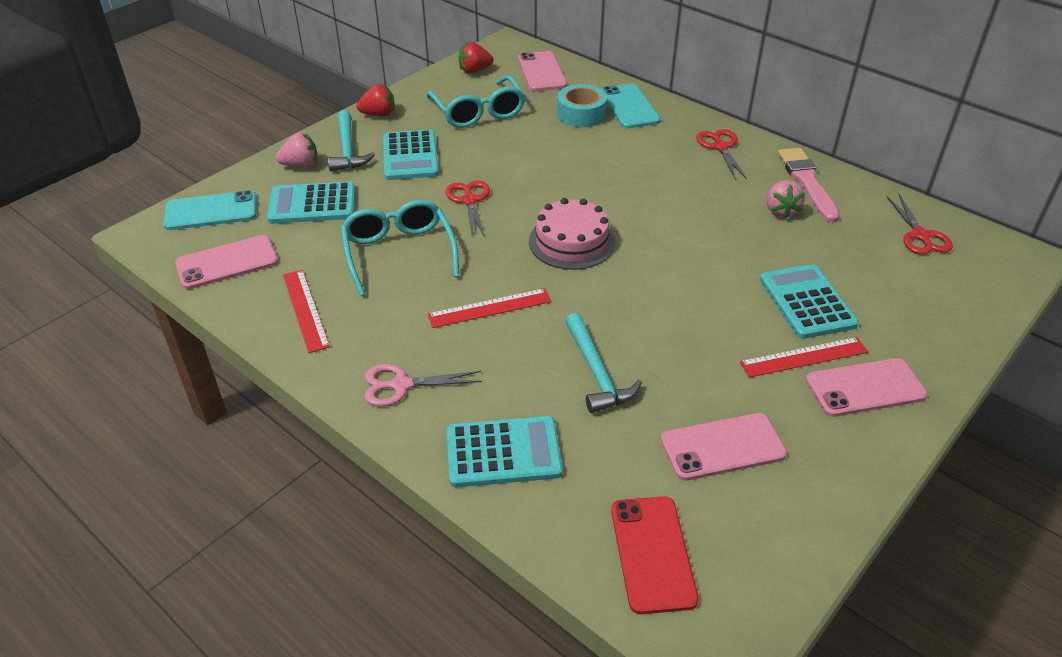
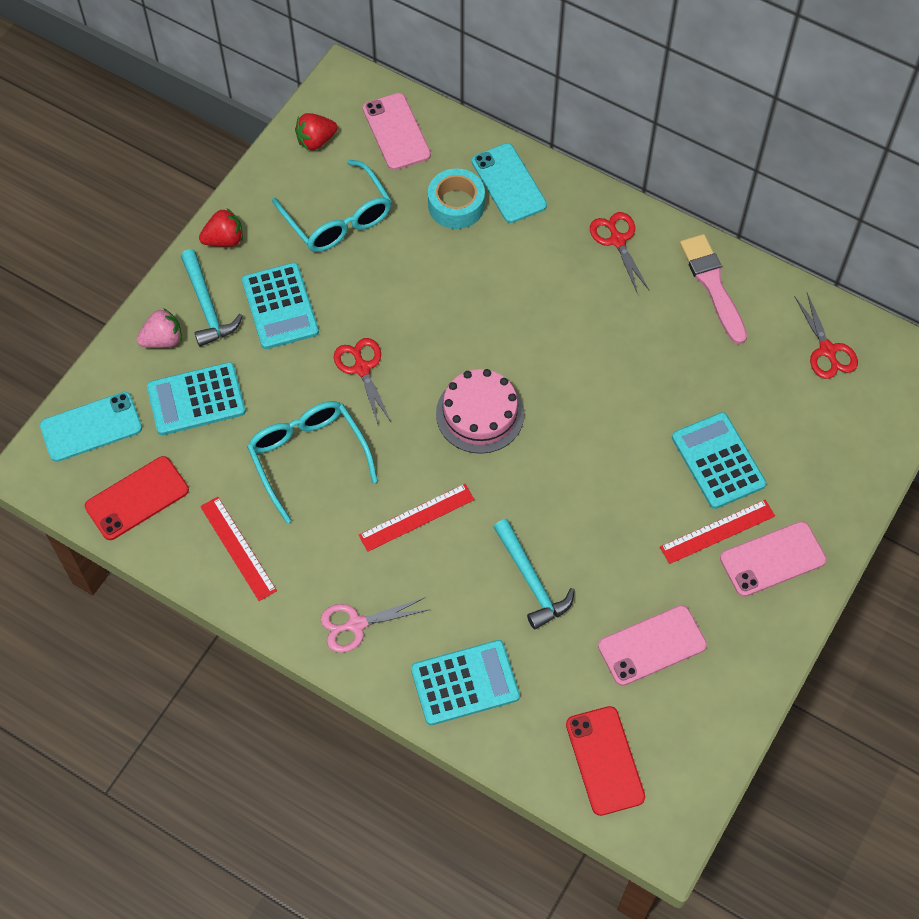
camera: 10 degrees left, 20 degrees up
(227, 262) = (137, 498): pink phone -> red phone
(780, 210) = (687, 334): pink strawberry -> none

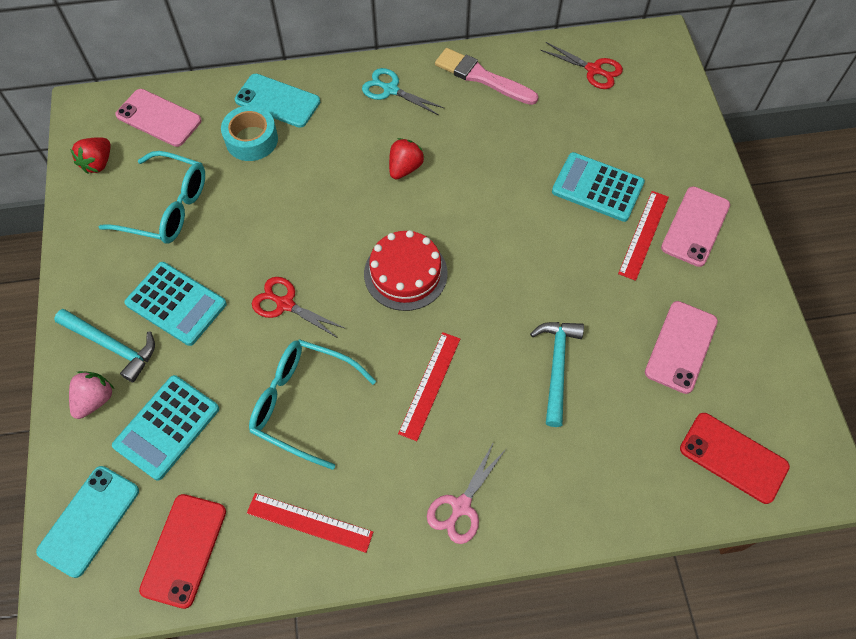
camera: 40 degrees left, 0 degrees up
(224, 239) = (83, 284): red strawberry -> red strawberry (405, 168)
(465, 683) = (583, 483): turquoise calculator -> none
(480, 413) = (405, 273): pink cake -> red cake
(531, 581) = (557, 366): turquoise hammer -> turquoise hammer turned 105 degrees counterclockwise
(617, 240) = (390, 90): red scissors -> turquoise scissors

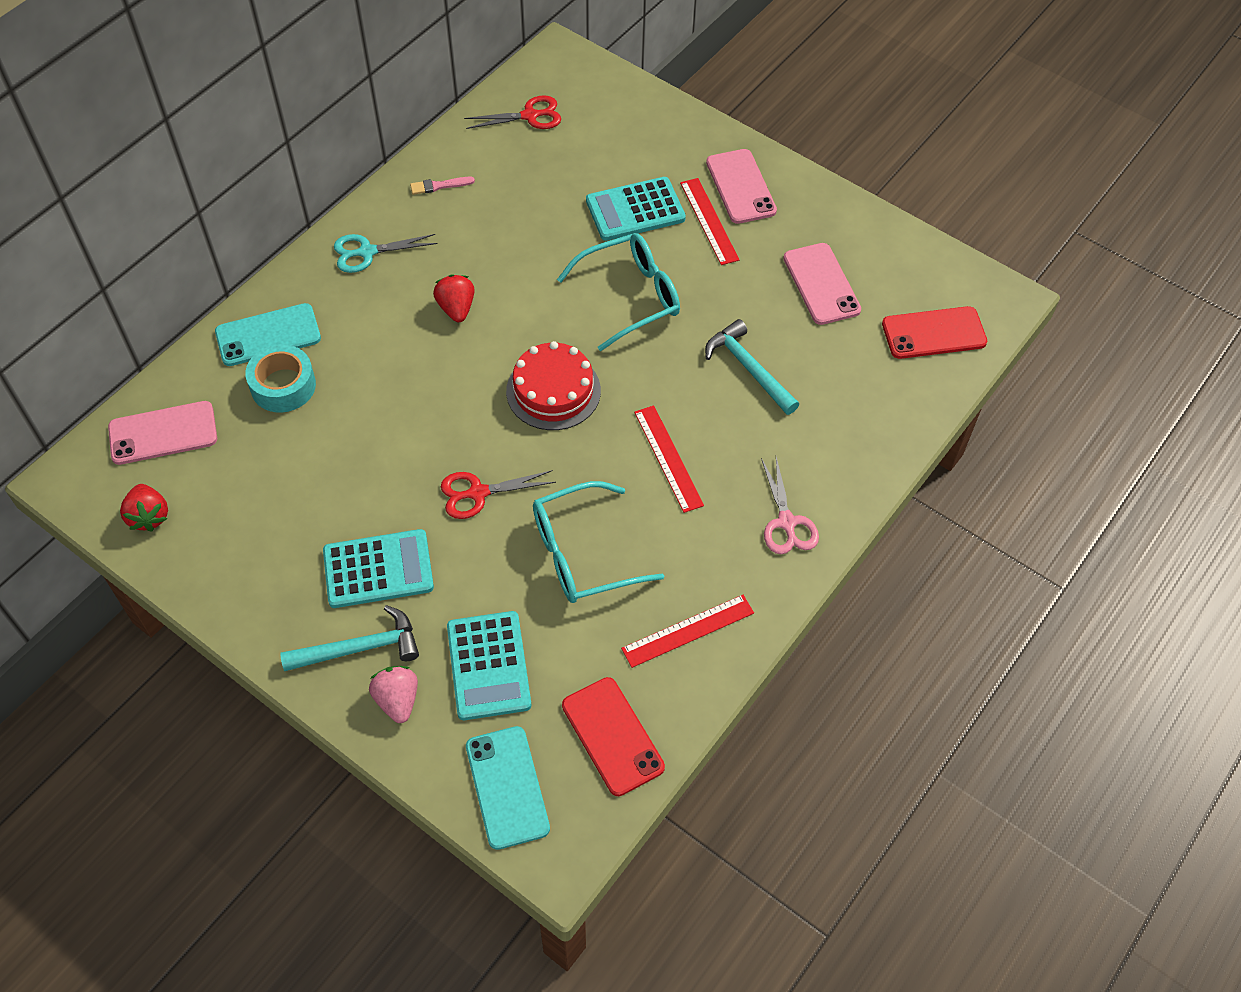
camera: 45 degrees left, 5 degrees down
(167, 208) = (270, 501): turquoise glasses -> turquoise glasses (631, 296)
(482, 77) = (439, 186): pink brush -> pink brush, size x0.49

